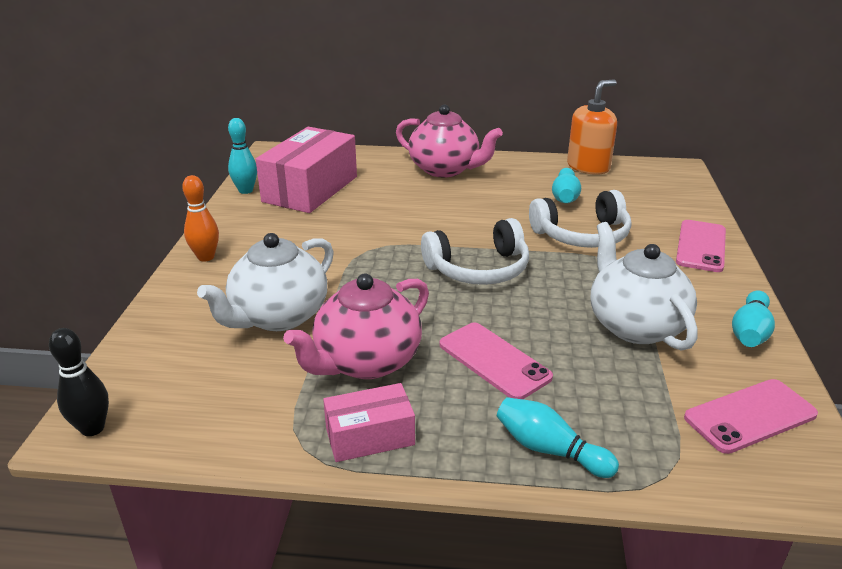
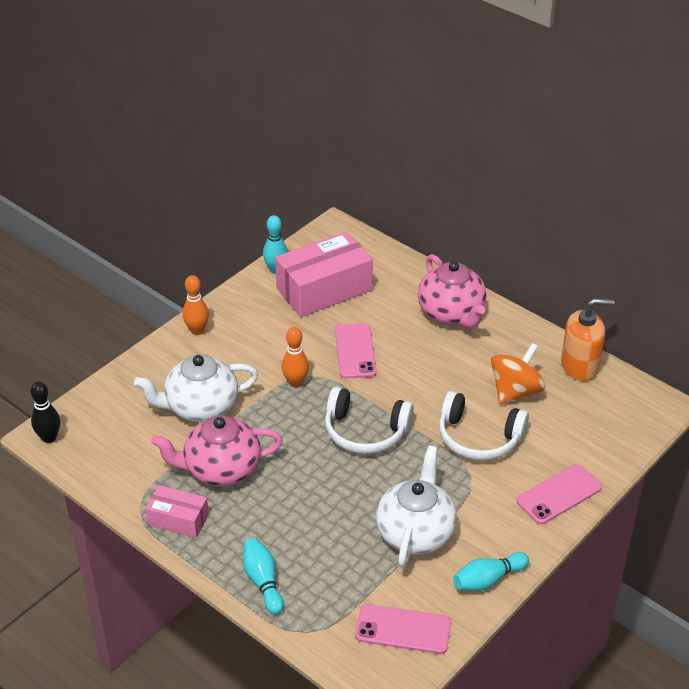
camera: 35 degrees right, 10 degrees up
(362, 259) = (295, 382): none -> orange bowling pin
(494, 361) = (295, 509): pink phone -> pink phone (355, 351)
(565, 196) = (515, 391): turquoise bowling pin -> orange spinning top

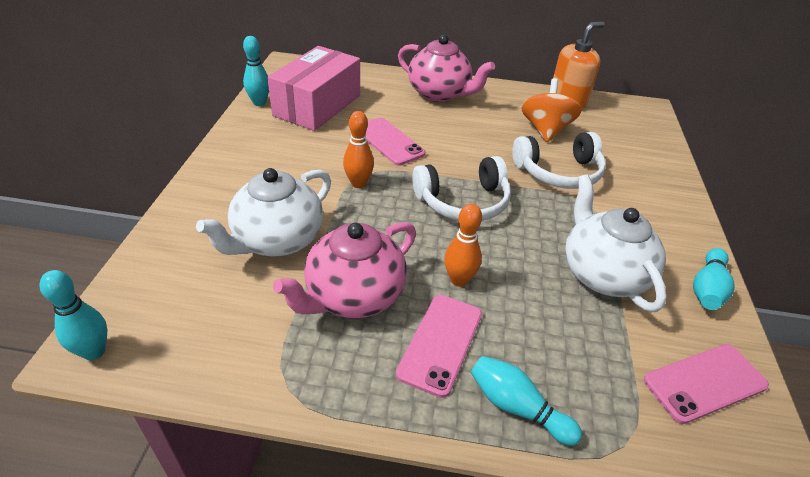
camera: 35 degrees left, 0 degrees up
(49, 438) = (94, 351): black bowling pin -> turquoise bowling pin
(178, 519) = (351, 379): pink box -> none
(197, 330) = (217, 171): orange bowling pin -> orange bowling pin (459, 280)
(559, 494) = (665, 192): pink phone -> pink phone (440, 343)

